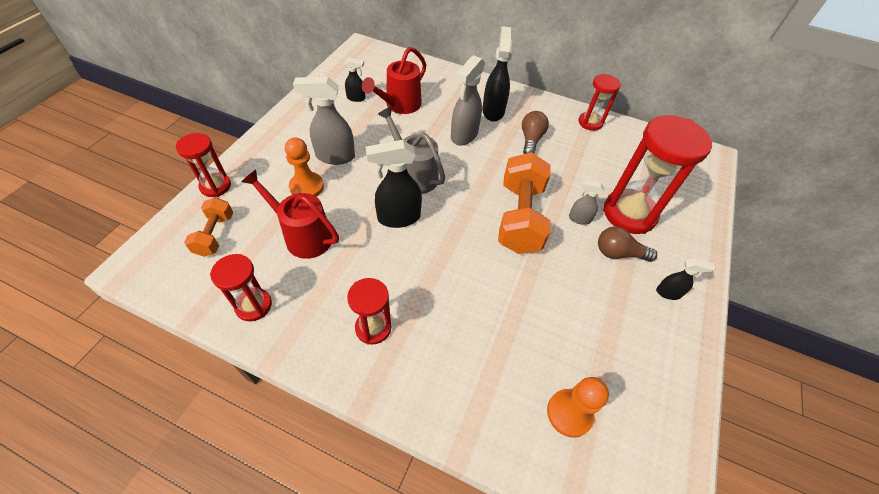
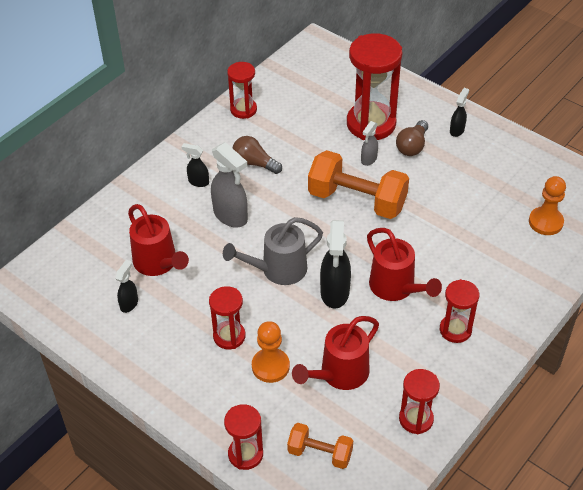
camera: 70 degrees left, 5 degrees down
(334, 156) = (229, 336): grey spray bottle -> red hourglass
(416, 266) = (396, 288): none -> red watering can
(493, 111) = (198, 182): black spray bottle -> black spray bottle, size x0.54

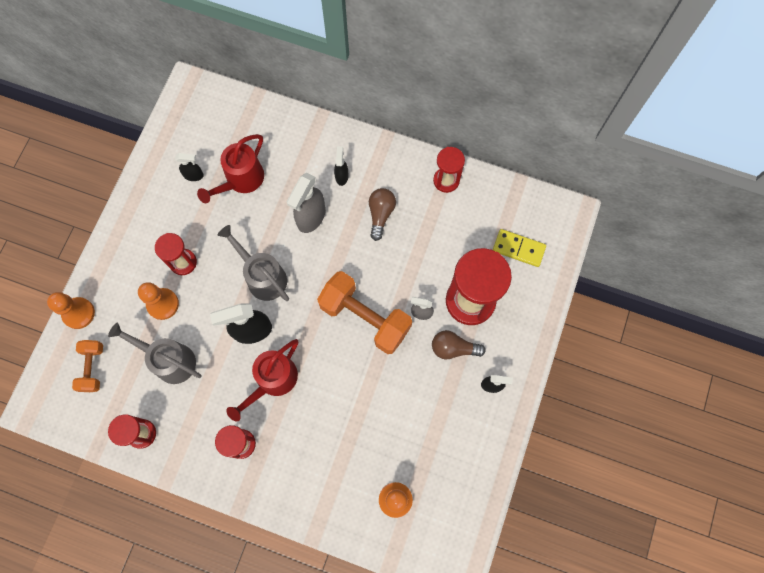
camera: 70 degrees right, 25 degrees up
(245, 454) = (78, 313): red hourglass -> orange pawn
(334, 80) = (518, 248): none -> yellow domino
(339, 374) = (169, 360): red watering can -> grey watering can
(357, 200) = (365, 317): orange dumbbell -> orange dumbbell turned 60 degrees counterclockwise

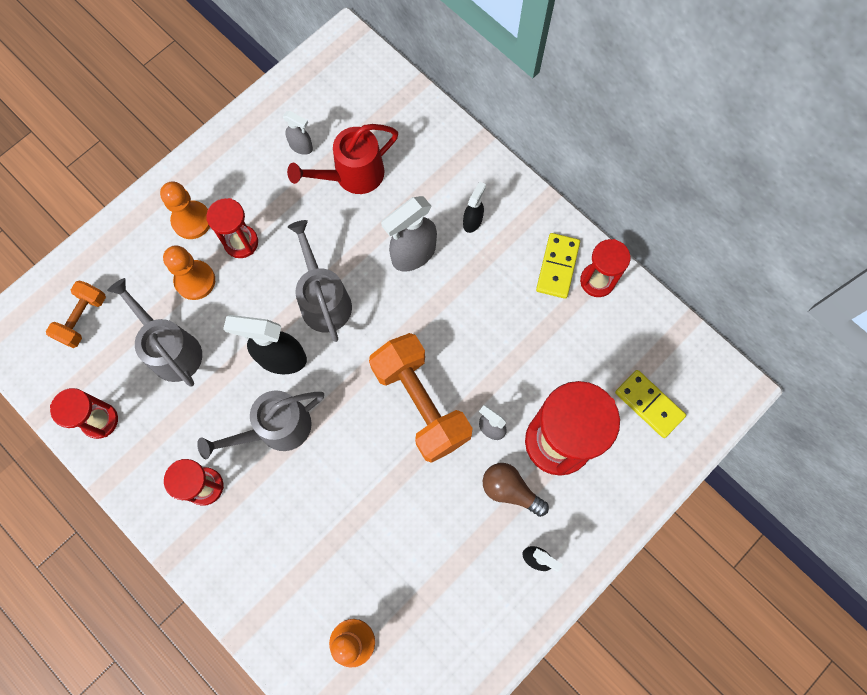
camera: 25 degrees right, 0 degrees up
(78, 313) = (97, 249): orange pawn -> orange pawn (191, 221)
(194, 175) = (301, 147): black spray bottle -> grey spray bottle
(272, 381) = (276, 429): red watering can -> grey watering can
(380, 214) = (498, 287): brown light bulb -> none
(415, 182) = (557, 267): none -> yellow domino

